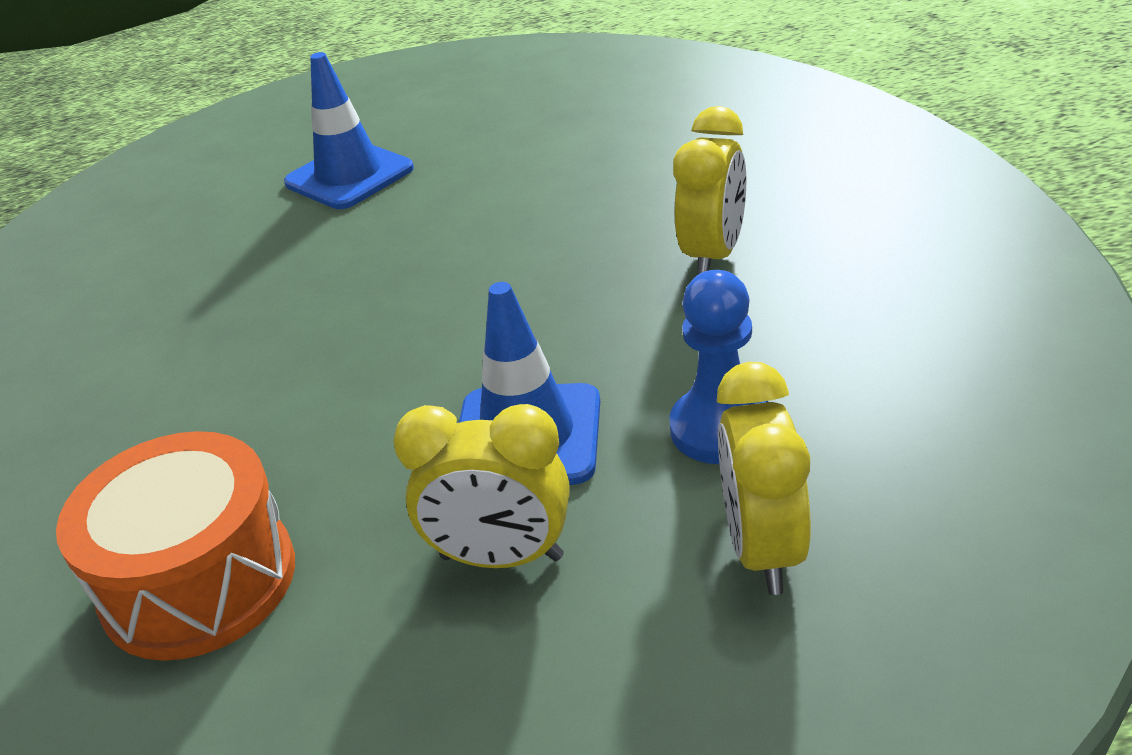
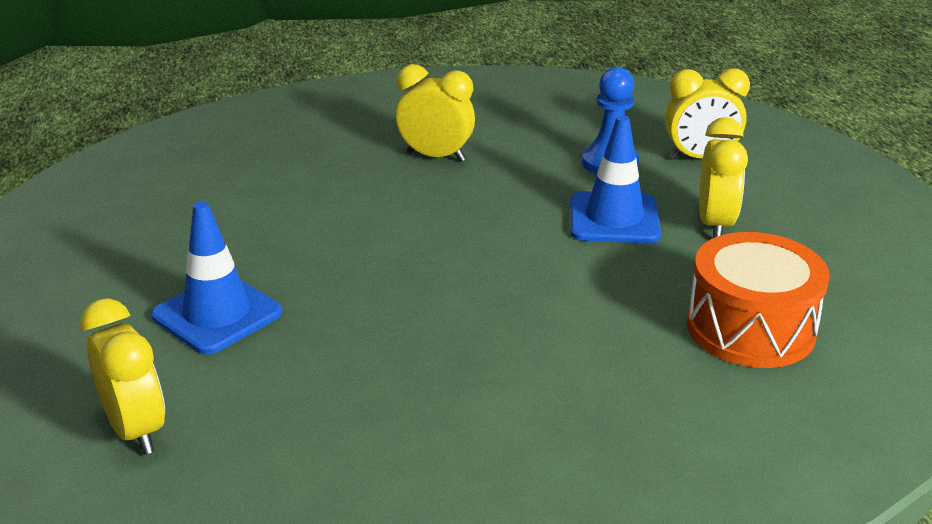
camera: 95 degrees left, 5 degrees down
(191, 176) = (136, 430): none -> yellow clock

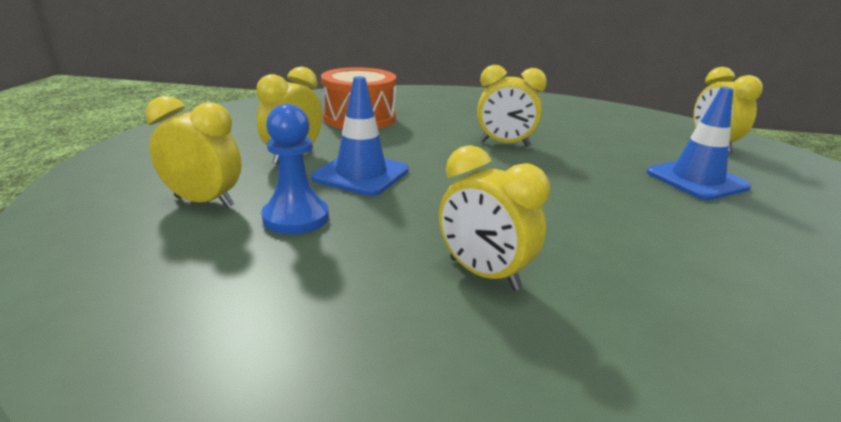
camera: 160 degrees left, 5 degrees down
(488, 324) = (505, 144): none -> yellow clock

